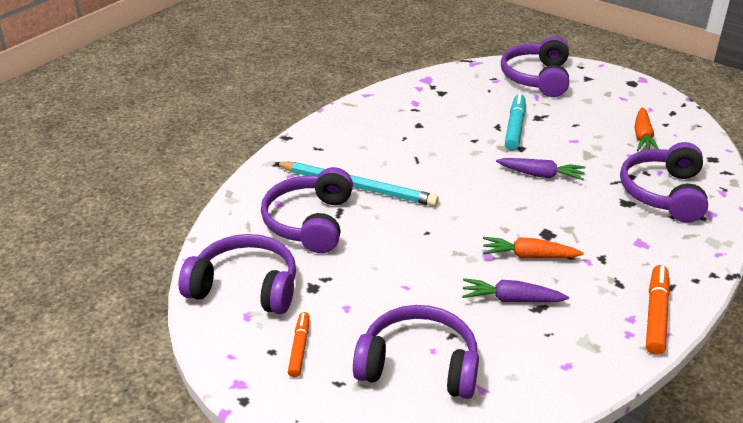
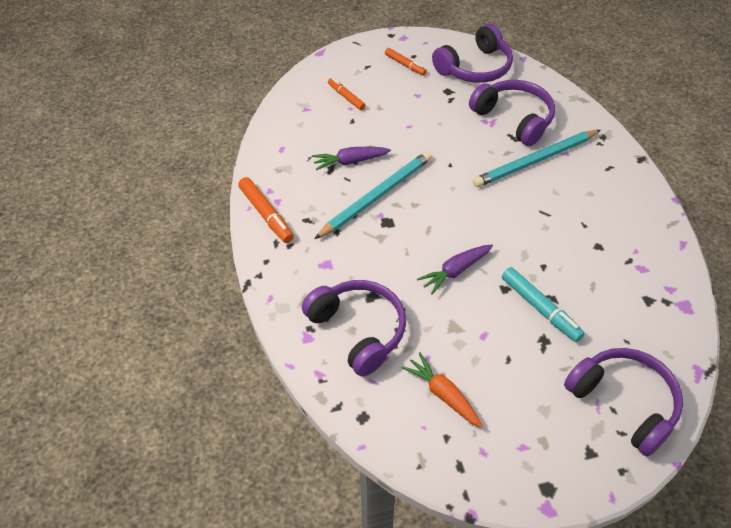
camera: 130 degrees right, 15 degrees up
(419, 365) = (346, 97): purple headphones -> orange marker
(511, 299) = (350, 161): purple carrot -> purple carrot turned 150 degrees counterclockwise
(529, 256) = (376, 196): orange carrot -> turquoise pencil

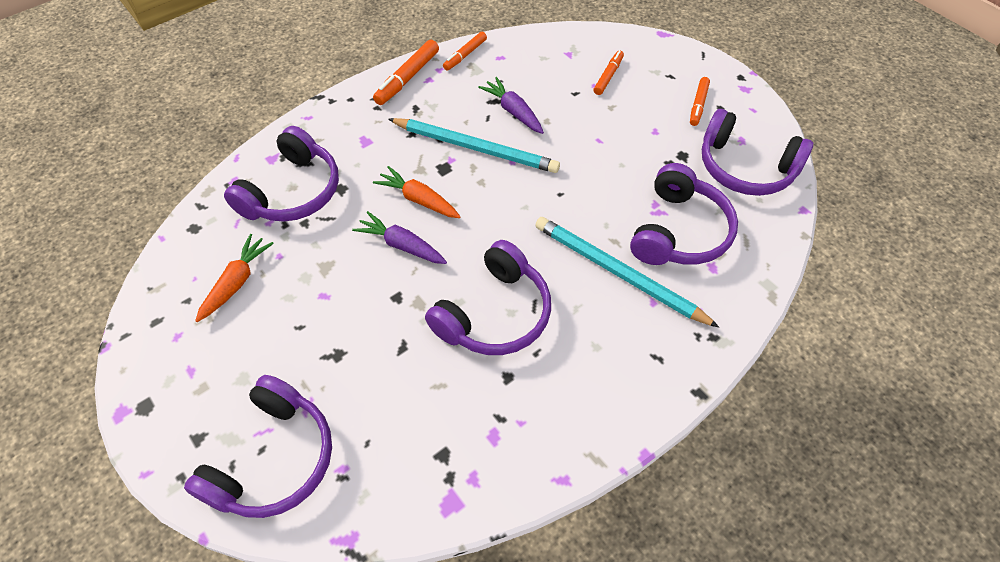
camera: 65 degrees right, 5 degrees up
(263, 169) = (465, 55): none -> orange marker
(413, 247) = (419, 199): none -> orange carrot
(540, 308) = (381, 339): turquoise marker -> none
(543, 236) = (494, 313): none -> purple headphones

